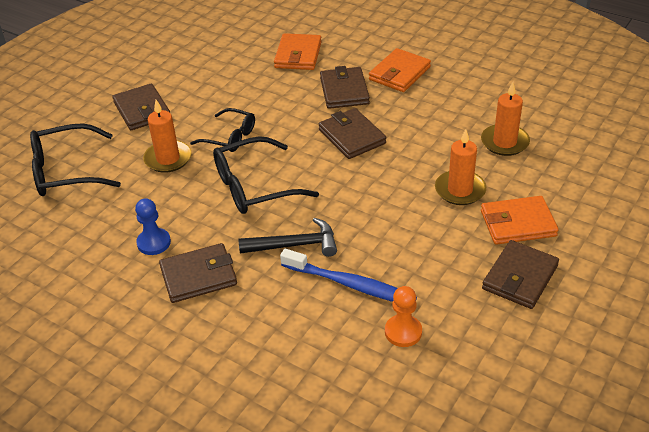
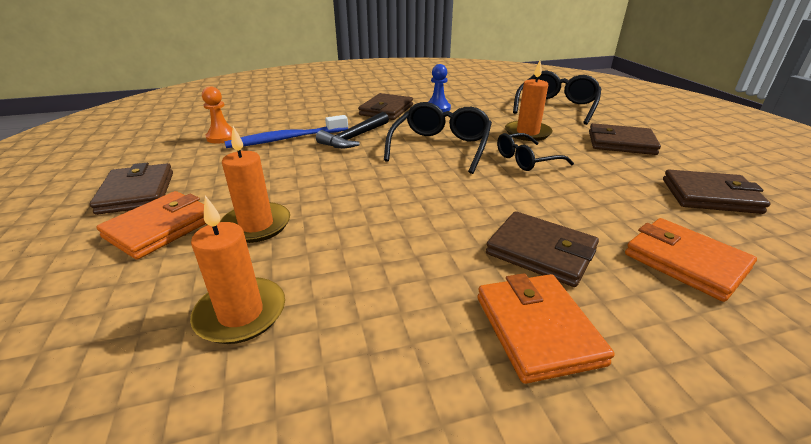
camera: 130 degrees right, 10 degrees down
(352, 136) = (438, 212): brown wallet -> brown wallet (710, 196)

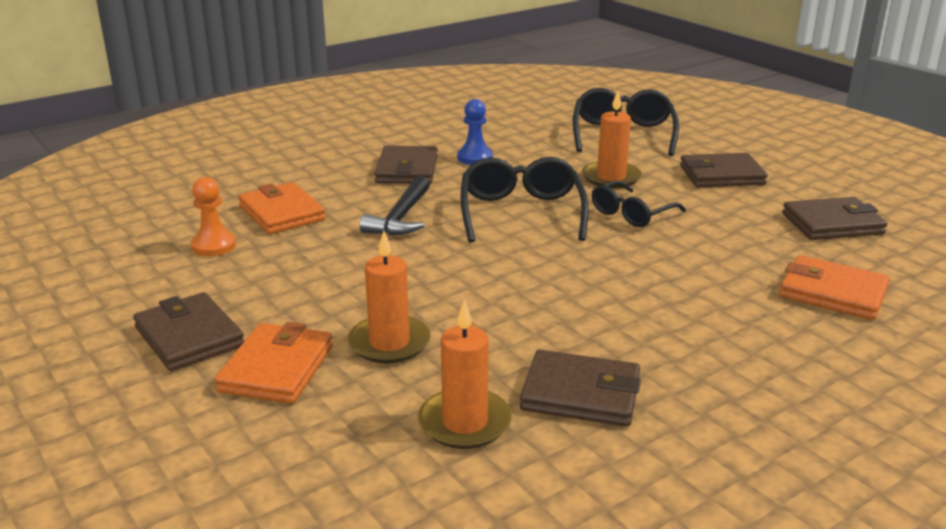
camera: 20 degrees left, 5 degrees down
(286, 139) = (309, 234): blue toothbrush -> none
(537, 329) = (738, 374): orange wallet -> orange wallet (281, 213)
(541, 252) = (704, 310): brown wallet -> brown wallet (580, 394)

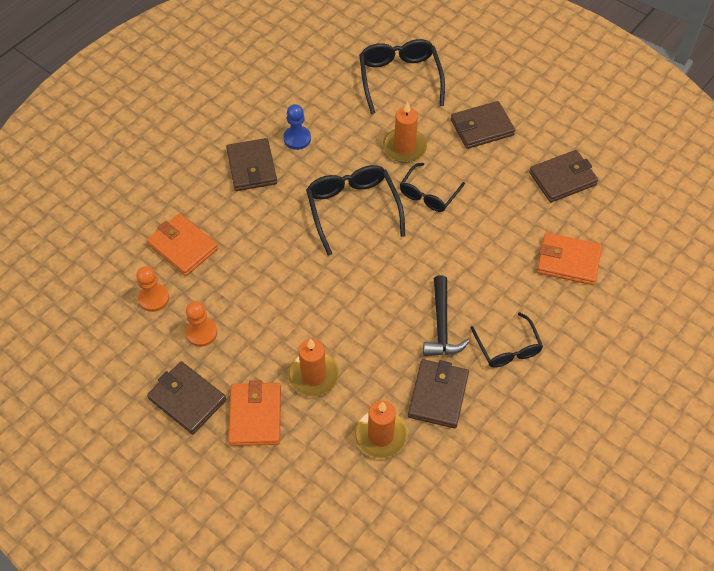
camera: 15 degrees left, 30 degrees up
(254, 281) = (201, 332): none -> orange pawn
(401, 217) = (271, 234): black hammer -> black hammer (441, 325)
(580, 394) = (438, 395): brown wallet -> brown wallet turned 75 degrees counterclockwise
(715, 362) = (507, 348): none -> black glasses

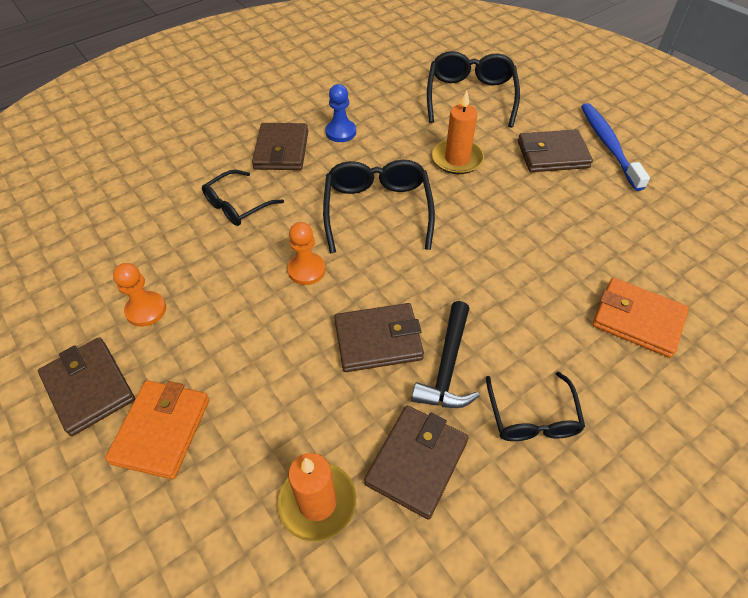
camera: 15 degrees right, 5 degrees down
(154, 298) = (112, 260): orange pawn -> orange pawn (306, 270)
(183, 247) = (172, 213): orange wallet -> none
(313, 375) = (258, 394): orange candle -> none
(428, 194) = (472, 210): black glasses -> black glasses (237, 206)
(525, 109) = (608, 145): none -> blue toothbrush
(562, 178) = (643, 223): brown wallet -> brown wallet (378, 340)

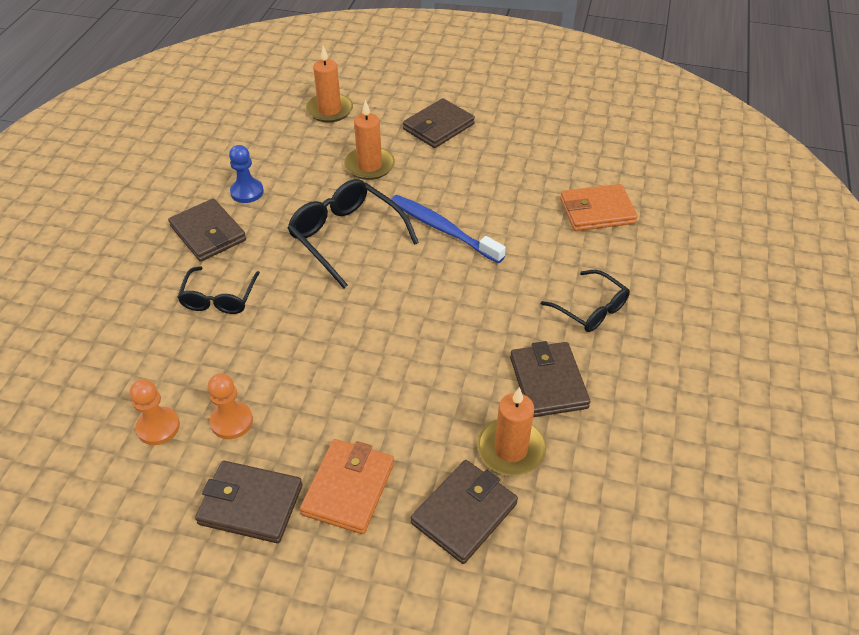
camera: 40 degrees left, 5 degrees down
(161, 430) = (348, 488): orange wallet -> orange wallet turned 45 degrees clockwise
(306, 270) = (337, 312): orange pawn -> orange pawn (158, 427)
(378, 340) = (444, 326): brown wallet -> brown wallet (464, 513)
(447, 366) = (509, 313): black hammer -> none
(470, 96) = (329, 110): black glasses -> orange candle
(608, 145) = (471, 100): blue toothbrush -> blue toothbrush (443, 229)

